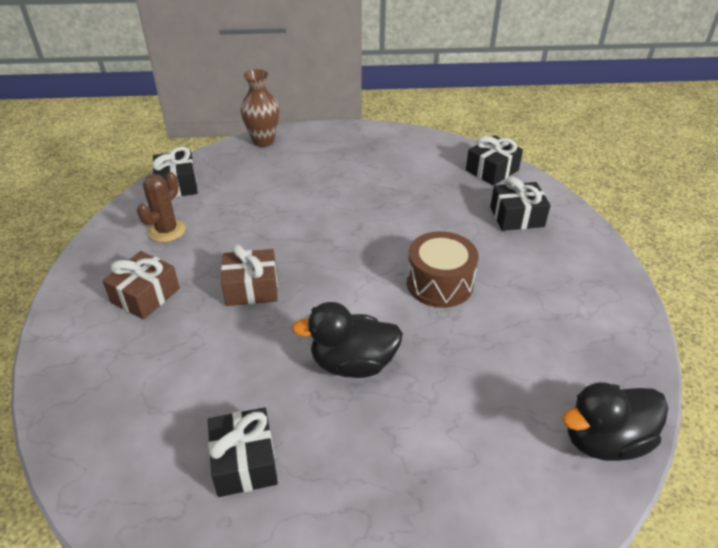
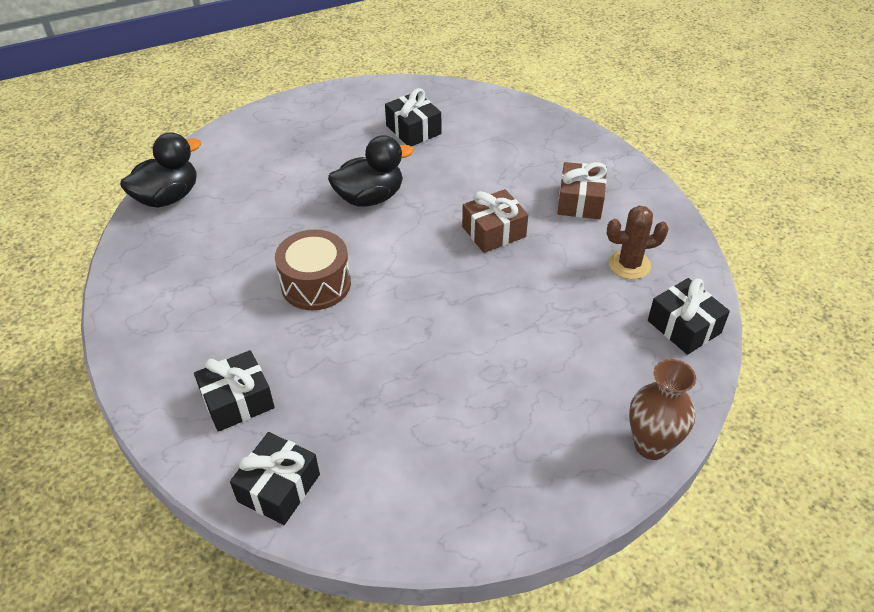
camera: 160 degrees right, 5 degrees up
(167, 231) = (629, 265): brown cactus -> brown cactus turned 75 degrees clockwise

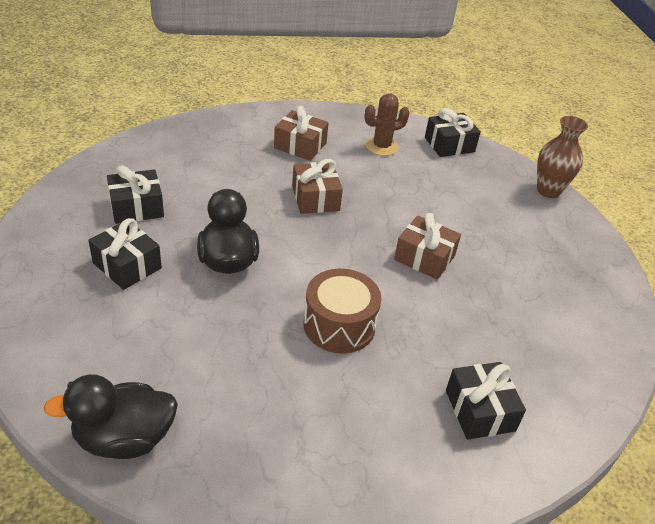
camera: 80 degrees left, 5 degrees down
(168, 197) = (124, 438): black duck -> black duck turned 75 degrees counterclockwise
(279, 488) = (579, 394): black gift -> black gift (127, 265)
(441, 331) = (424, 258): none -> brown gift
(629, 265) = (381, 146): brown cactus -> brown cactus turned 60 degrees clockwise

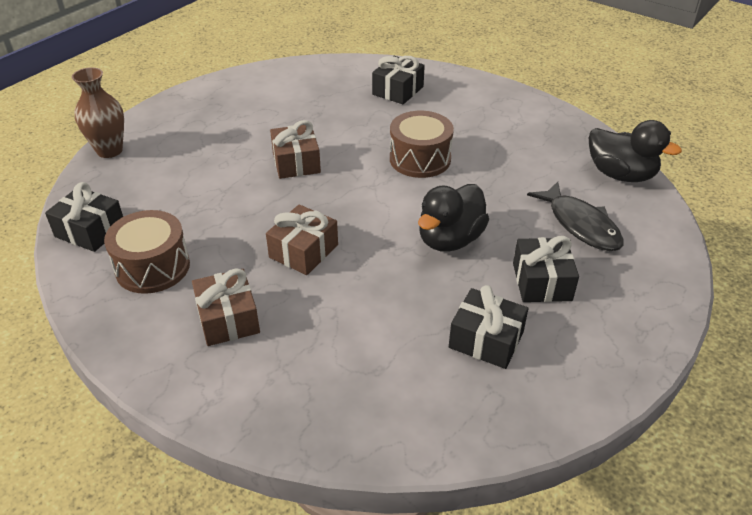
camera: 130 degrees left, 0 degrees up
(129, 339) = (580, 225): none -> black fish
(381, 146) = (152, 267): brown cactus -> brown drum

